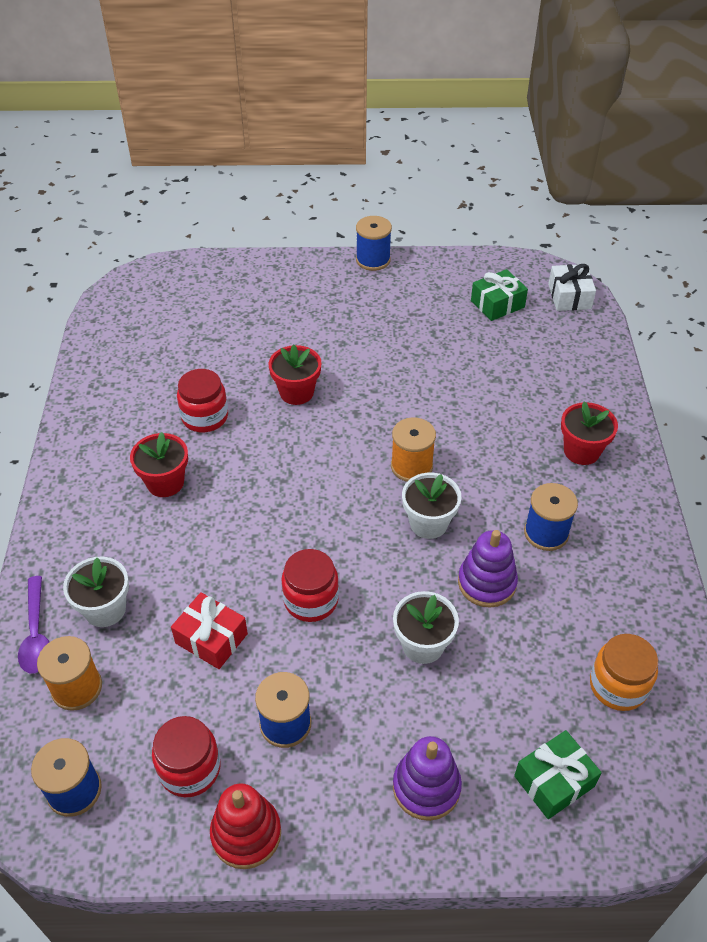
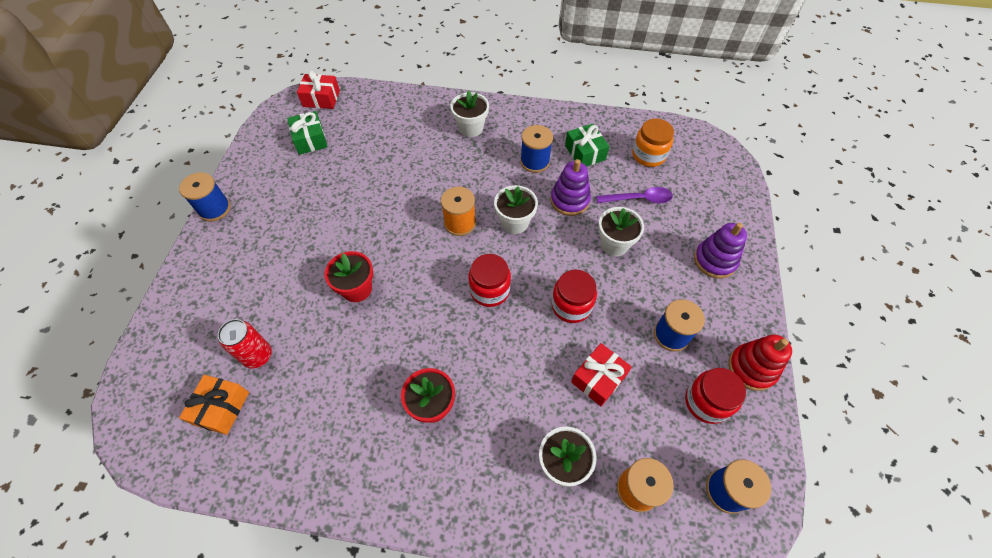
camera: 80 degrees left, 10 degrees up
(36, 634) = (582, 528): purple spoon -> purple spoon (639, 199)
(152, 330) = (221, 408): none -> orange gift
(205, 417) = (362, 366): red jar -> red jar (489, 290)
(207, 338) = (258, 356): none -> red can
(554, 781) = (708, 198): green gift -> green gift (585, 153)
(569, 296) = (321, 98): white gift -> red gift
(581, 451) = (471, 128): red flower pot -> white flower pot

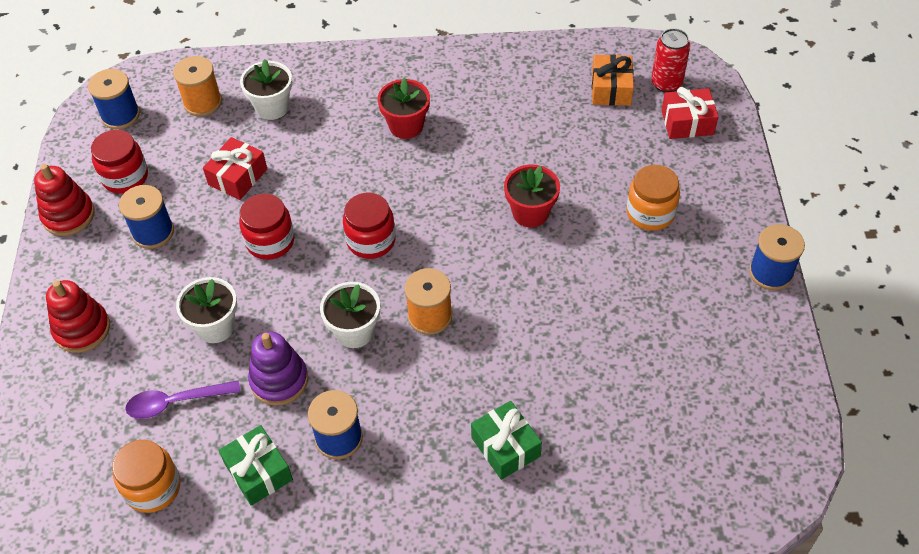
camera: 170 degrees right, 5 degrees down
(258, 356) = (603, 133): red can -> red can (666, 83)
(266, 270) = (650, 213): none -> orange jar
(310, 139) = (710, 408): green gift -> green gift (505, 447)
(321, 98) = (742, 497): red gift -> red gift (687, 122)
(471, 128) = (457, 485): white flower pot -> none
(714, 260) = (82, 329): purple stacking toy -> red stacking toy

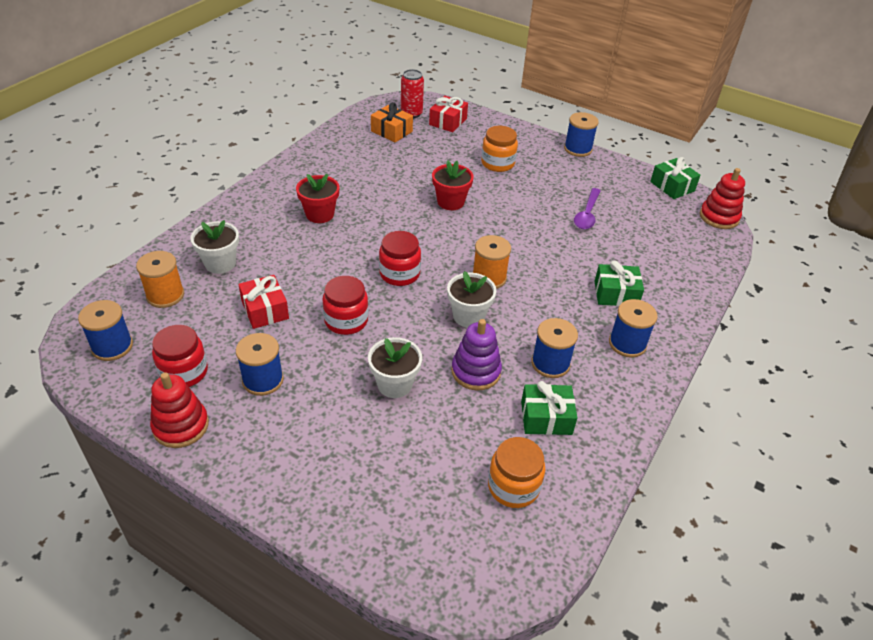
camera: 60 degrees left, 10 degrees down
(82, 329) = (315, 468): red stacking toy -> red stacking toy (719, 217)
(175, 402) = (444, 438): purple spoon -> purple spoon (587, 214)
(427, 496) = (627, 344): none -> blue spool
(794, 412) = (672, 186): none -> green gift

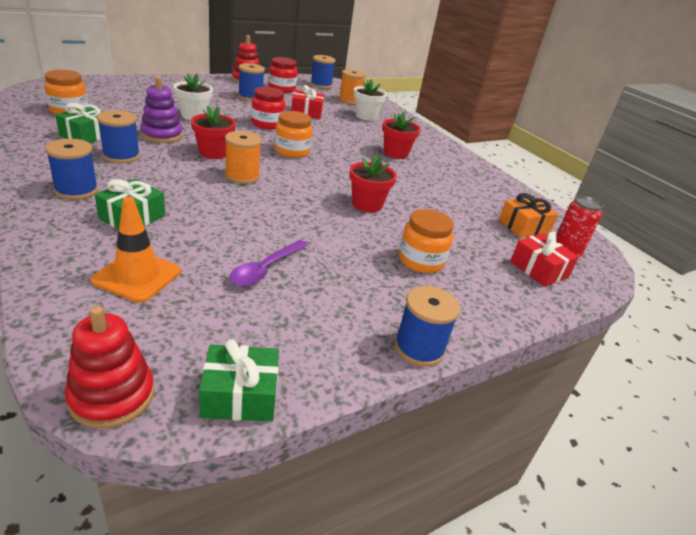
camera: 115 degrees right, 10 degrees down
(399, 274) = (292, 151): red jar -> orange jar
(468, 316) = (213, 153): white flower pot -> red flower pot
(587, 214) = (265, 269): purple spoon -> purple spoon turned 105 degrees counterclockwise
(657, 255) = (137, 276): none -> orange traffic cone

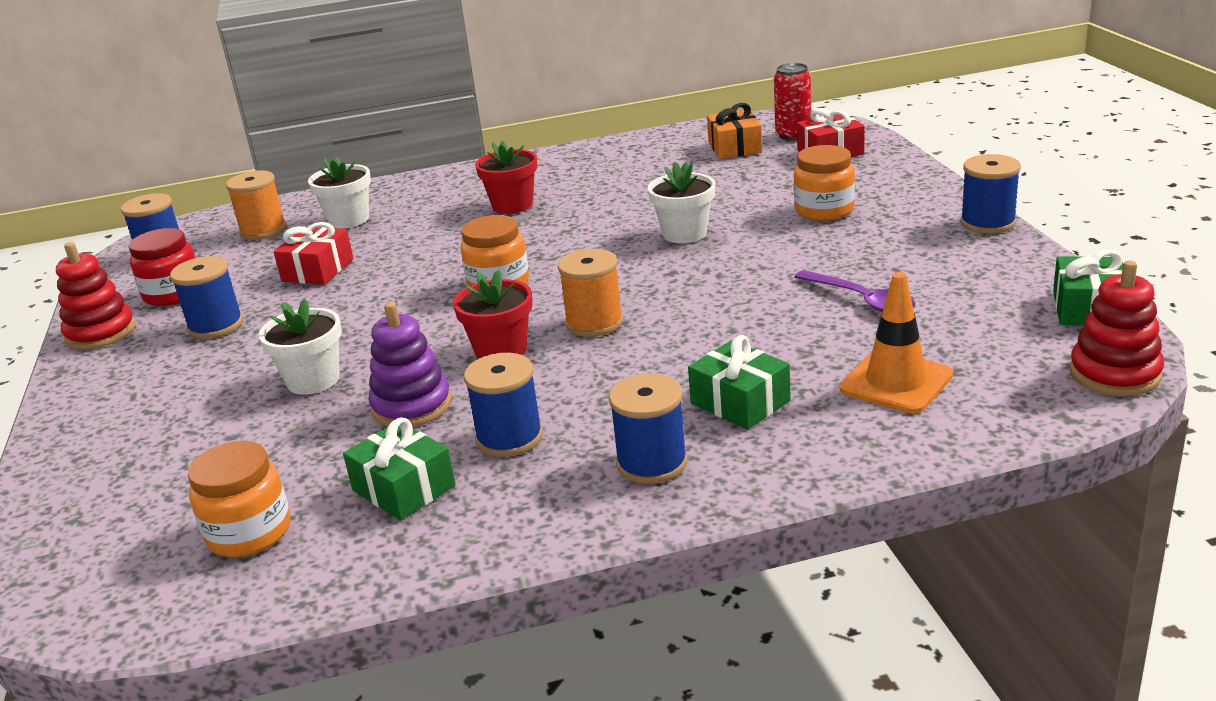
camera: 65 degrees left, 5 degrees down
(267, 124) = (370, 306): red jar -> none
(367, 204) = (684, 233): red flower pot -> white flower pot

